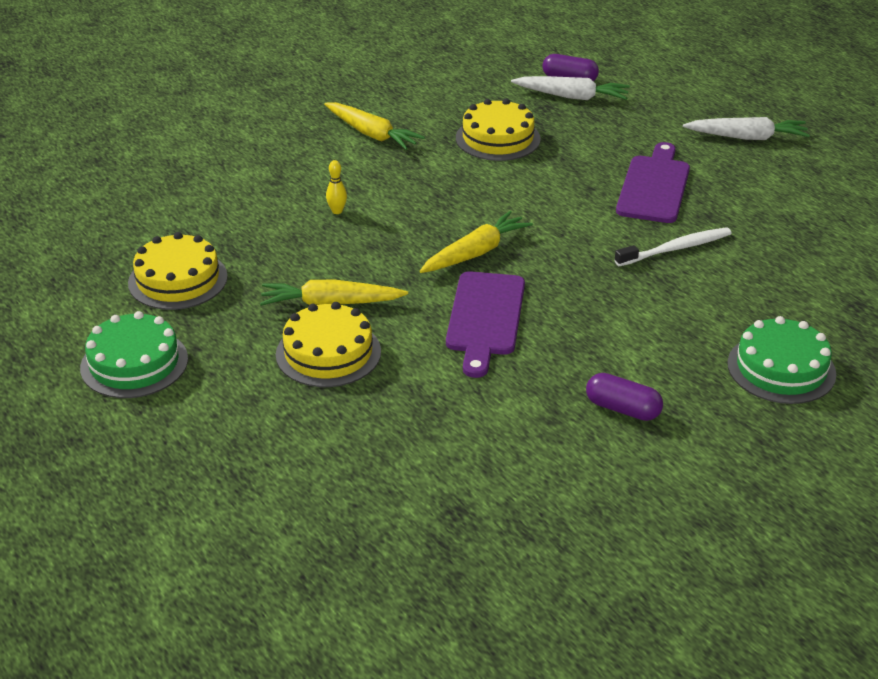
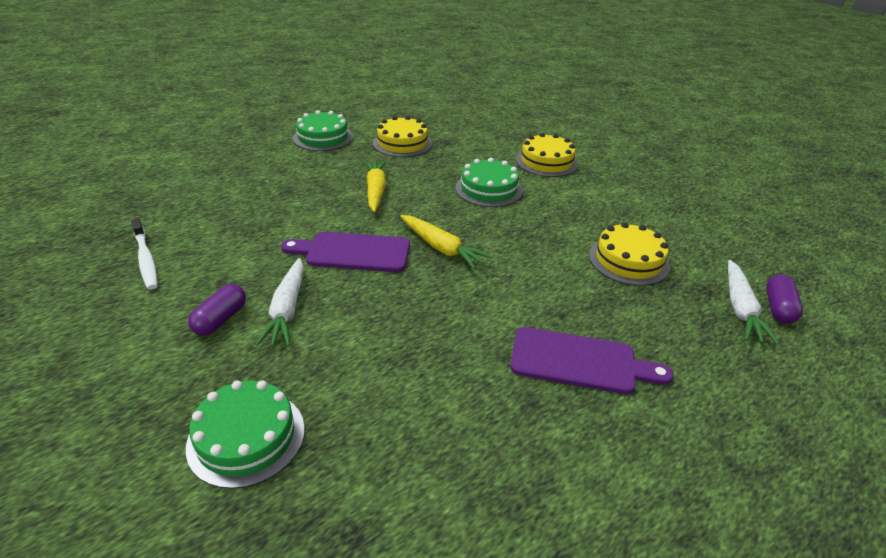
camera: 85 degrees right, 0 degrees up
(328, 353) = (321, 192): yellow cake -> yellow cake (546, 162)
(337, 211) = (489, 189): yellow bowling pin -> green cake
(371, 134) = (604, 199): yellow carrot -> none
(676, 248) = (462, 370): white toothbrush -> white toothbrush (146, 259)
(747, 137) = (736, 462): white carrot -> white carrot (287, 309)

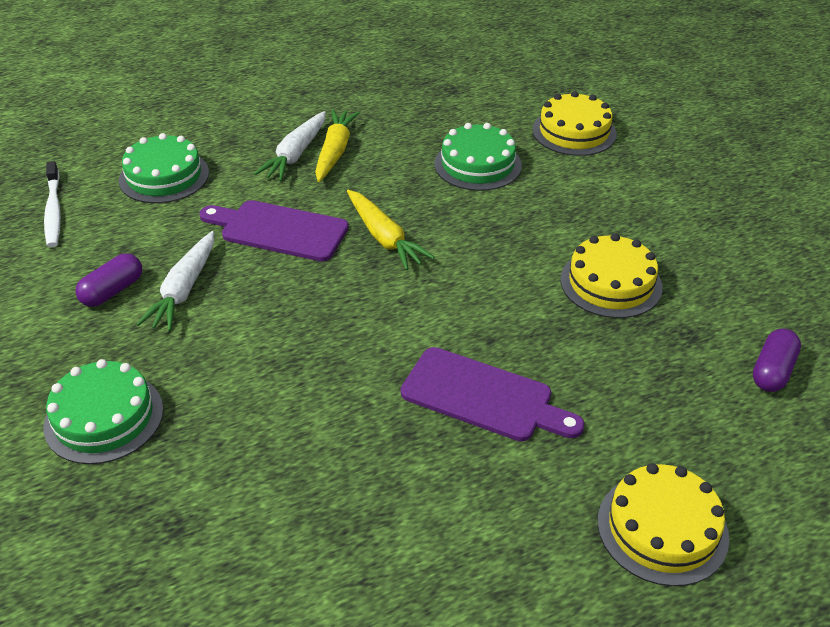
camera: 15 degrees right, 5 degrees up
(323, 137) = (297, 69): green cake -> green cake (164, 176)
(402, 143) = (394, 86): yellow cake -> yellow cake (662, 528)
(740, 308) = (721, 364): white carrot -> white carrot (295, 154)

